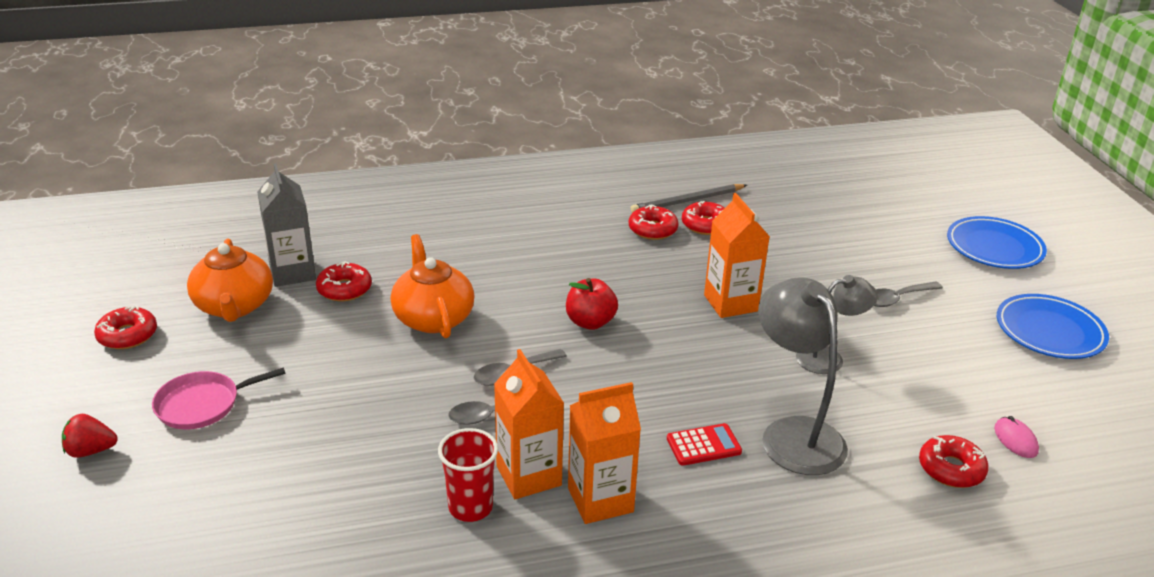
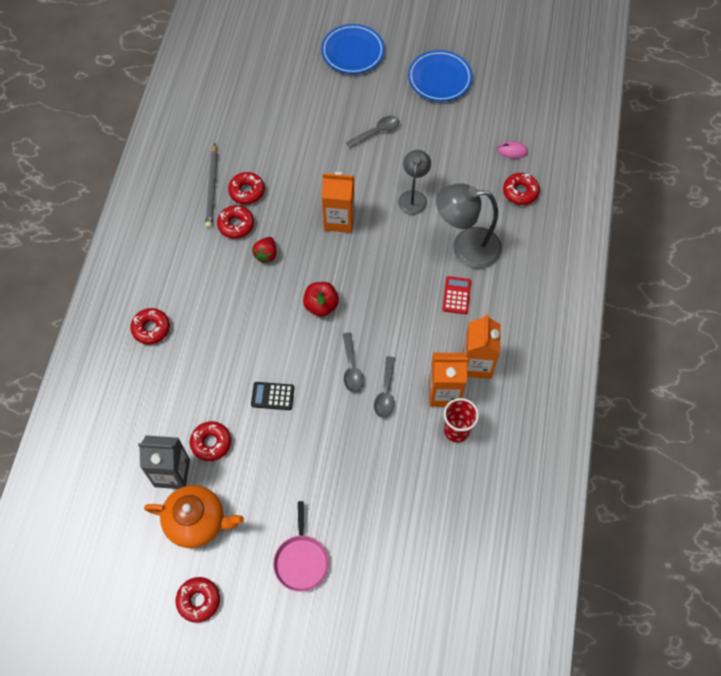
camera: 65 degrees left, 30 degrees up
(91, 451) = (319, 636): red strawberry -> red strawberry (266, 254)
(433, 318) = (272, 396): orange teapot -> black calculator
(472, 211) = (151, 328): none -> red donut
(897, 299) = (376, 132): grey spoon -> grey spoon turned 120 degrees counterclockwise

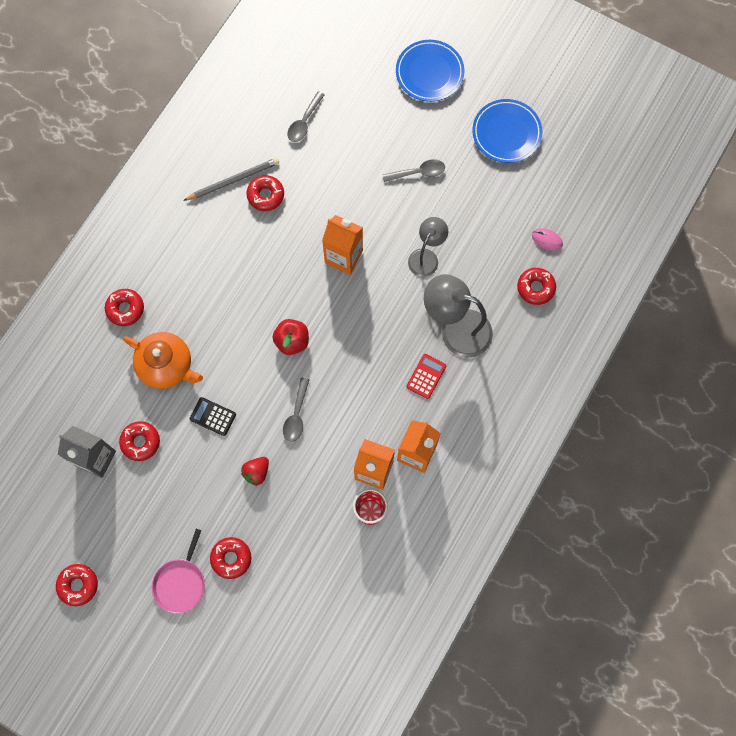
camera: 20 degrees right, 10 degrees up
(197, 521) = (102, 512): orange teapot -> orange teapot (166, 366)
(212, 188) = (233, 180): grey pencil -> grey pencil turned 135 degrees counterclockwise
(236, 225) = (242, 228): red donut -> red donut (231, 558)
(266, 254) = (260, 270): red strawberry -> red strawberry (256, 472)
(386, 393) = (319, 451): grey spoon -> grey spoon (304, 122)

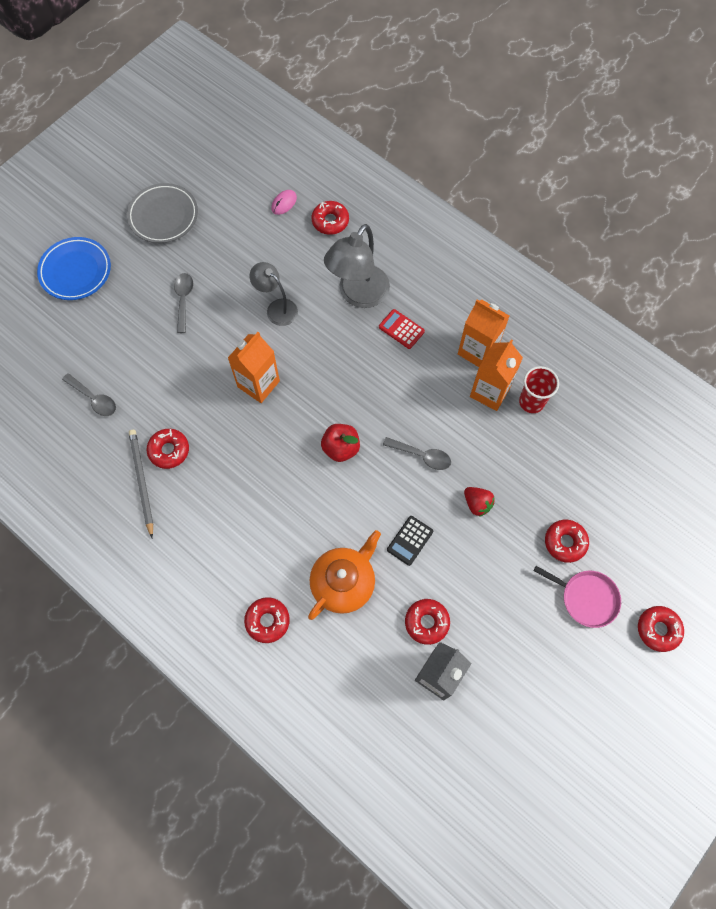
camera: 80 degrees left, 5 degrees down
(78, 585) = (580, 712): red donut -> red donut (658, 629)
(506, 133) = (163, 216): blue plate -> grey plate

